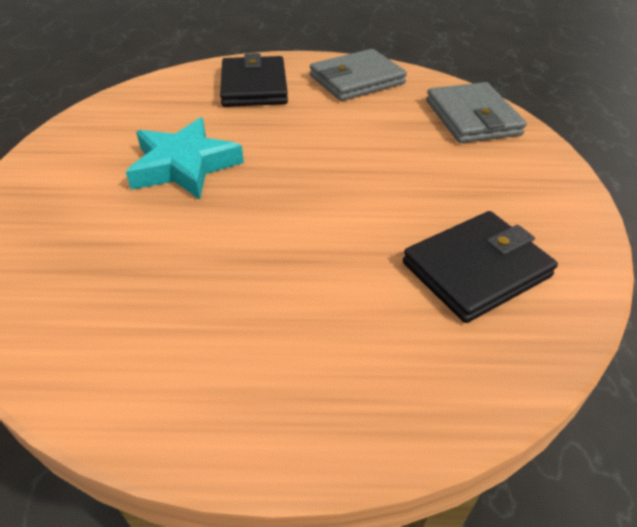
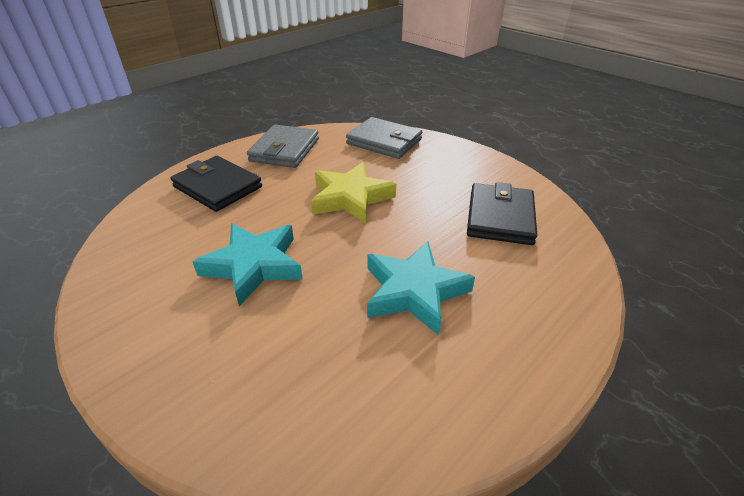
camera: 45 degrees left, 5 degrees down
(266, 274) = (414, 291): none -> turquoise star
(346, 155) = (350, 198): none -> yellow star

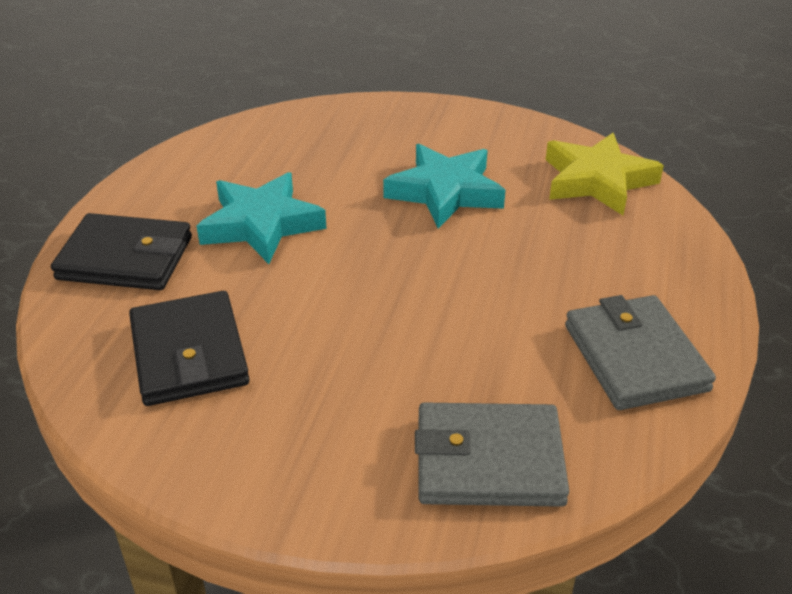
camera: 150 degrees right, 0 degrees up
(218, 187) = (621, 254): black wallet -> black wallet (125, 258)
(350, 198) = (426, 306): yellow star -> yellow star (597, 181)

